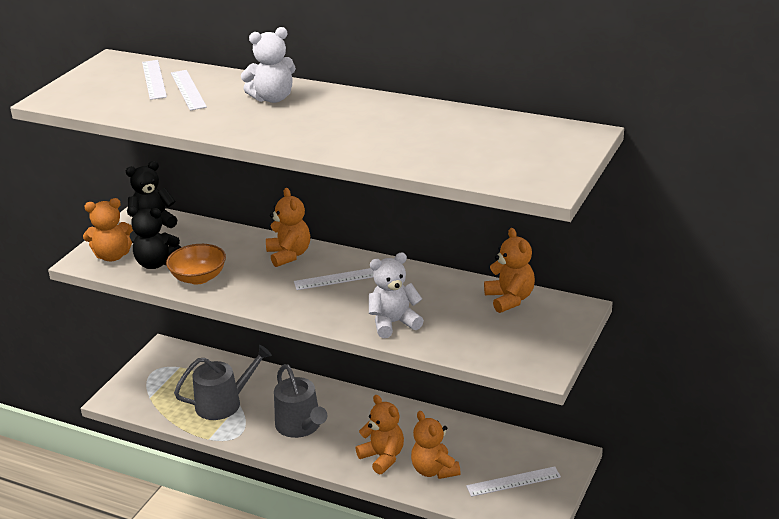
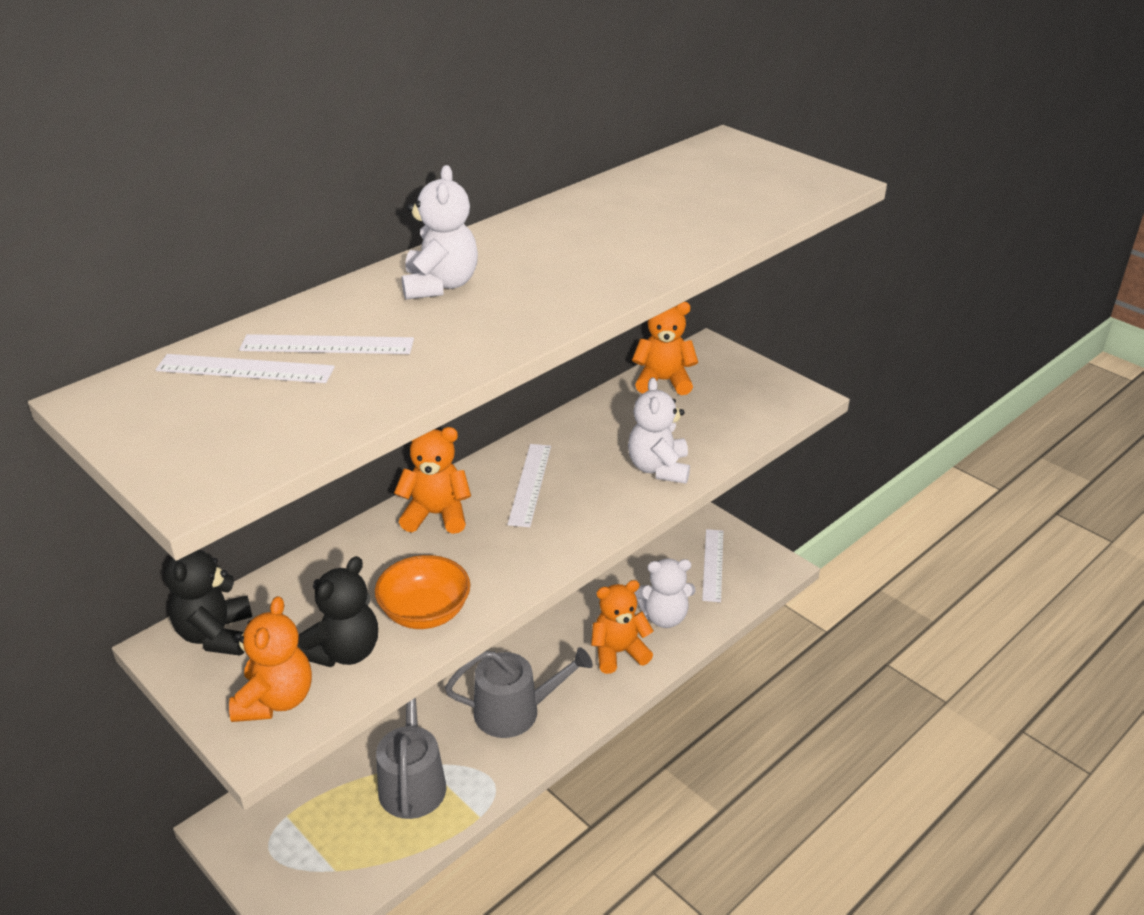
camera: 70 degrees left, 5 degrees up
(434, 470) = (664, 617): orange teddy bear -> white teddy bear

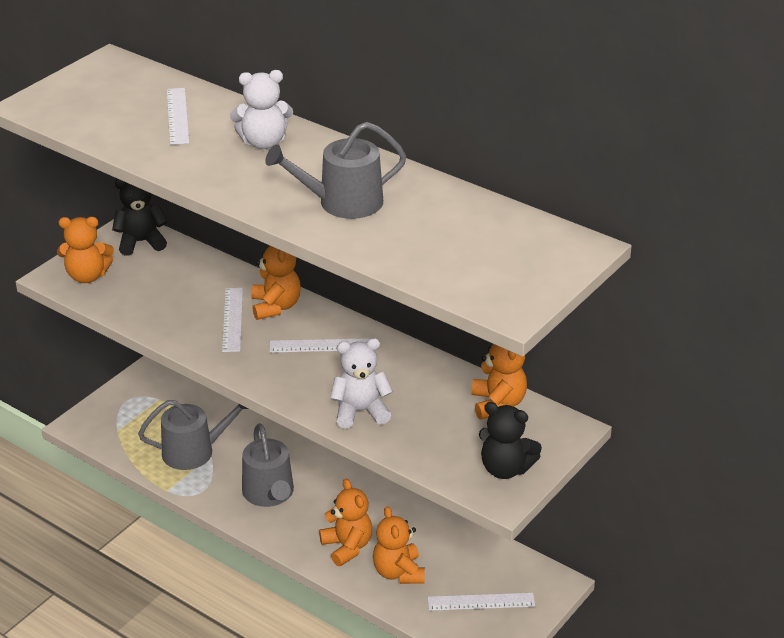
camera: 80 degrees right, 0 degrees up
(245, 369) = (146, 95): white ruler -> white ruler (232, 319)
(344, 652) = (130, 293): black teddy bear -> black teddy bear (505, 469)
(425, 612) = (170, 319): orange bowl -> none
(608, 246) = (342, 202): none -> grey watering can
(664, 617) = (398, 572): white teddy bear -> orange teddy bear

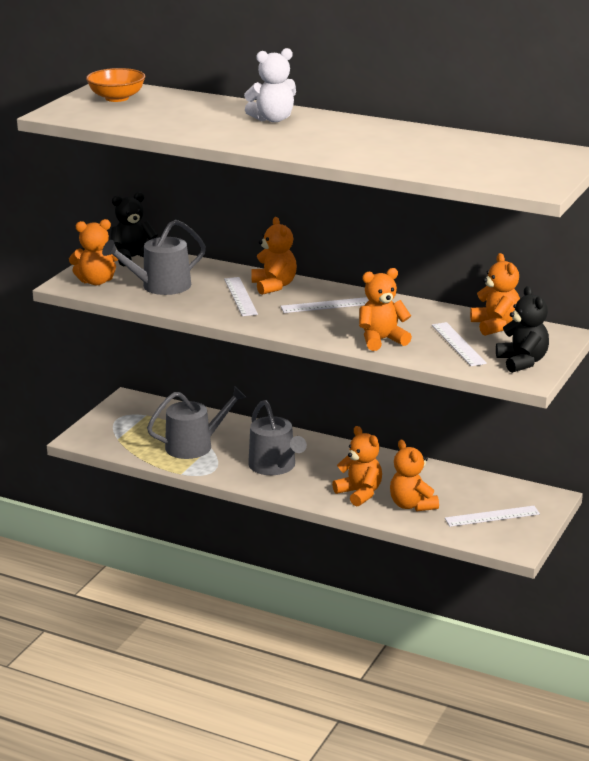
camera: 10 degrees left, 10 degrees down
(109, 84) = (117, 98): none -> orange bowl
(178, 116) = (189, 110): white ruler -> white ruler (458, 344)
(342, 202) = (362, 145): grey watering can -> grey watering can (160, 286)
(360, 411) = (382, 340): white teddy bear -> orange teddy bear
(505, 469) = (522, 362): black teddy bear -> black teddy bear turned 120 degrees counterclockwise

